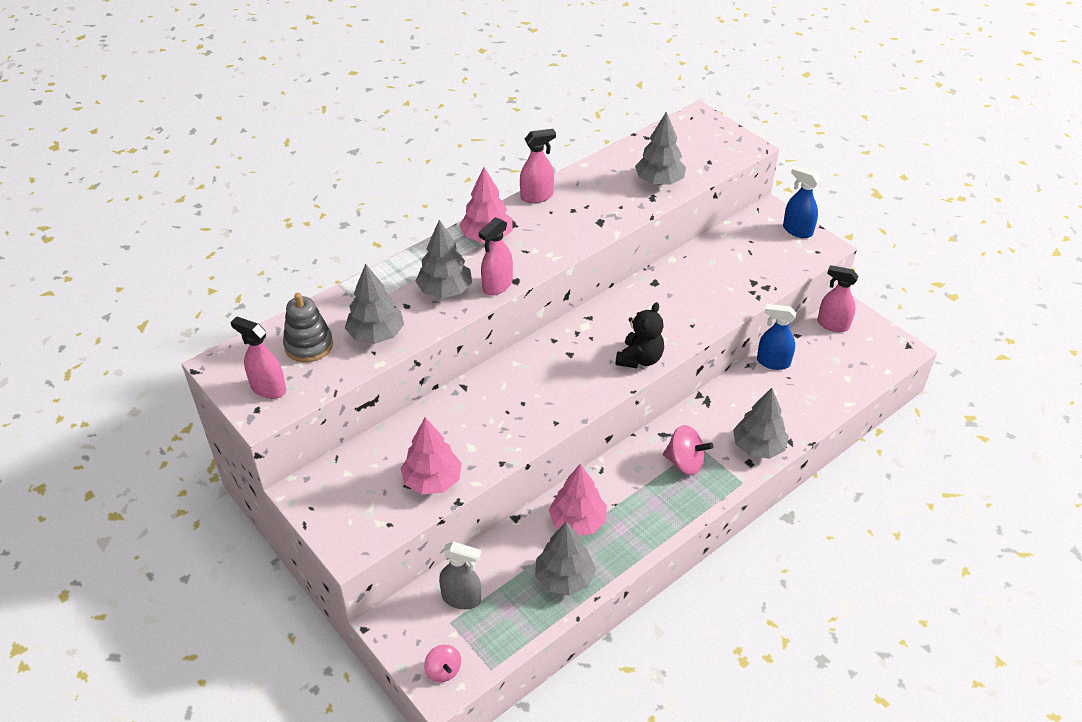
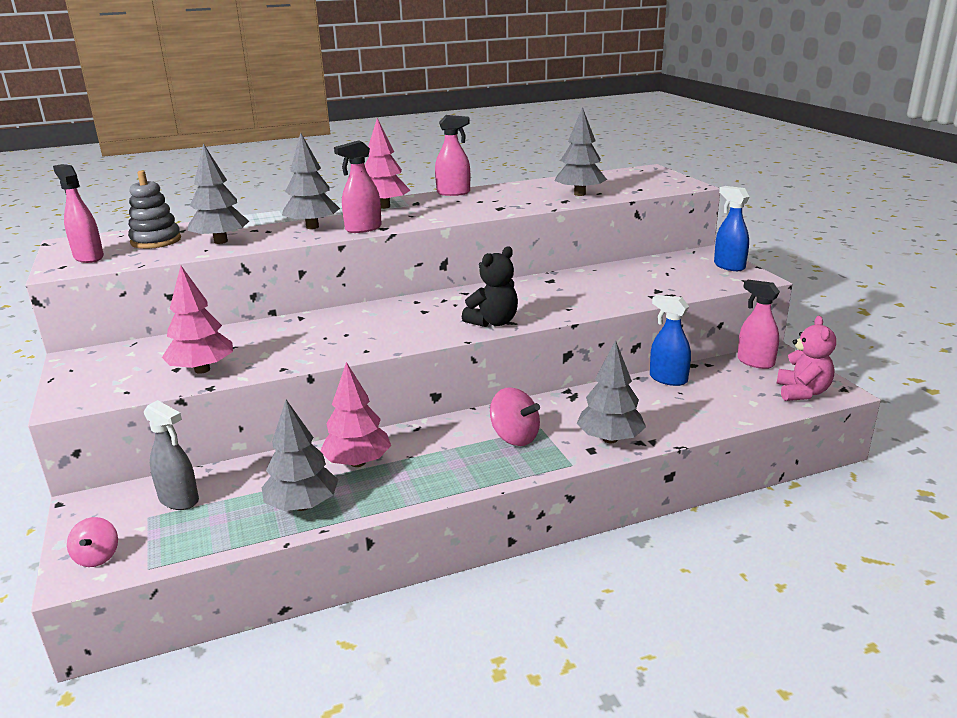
camera: 20 degrees right, 20 degrees down
(879, 357) = (802, 392): none -> pink teddy bear

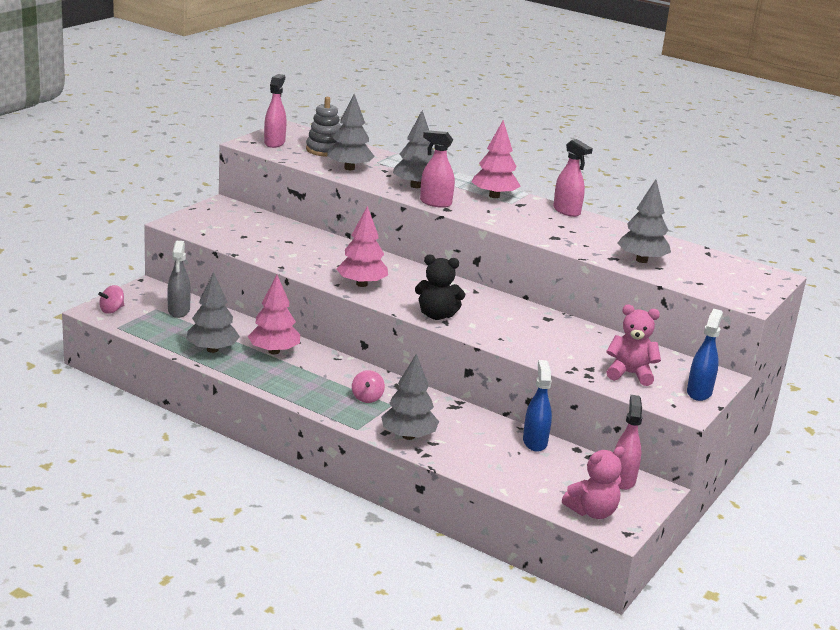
camera: 50 degrees right, 0 degrees up
(202, 370) = (251, 244): pink tree -> pink tree (361, 284)
(514, 437) = (367, 398): pink spinning top -> pink spinning top, size x0.66
(679, 279) = (630, 374): none -> pink teddy bear

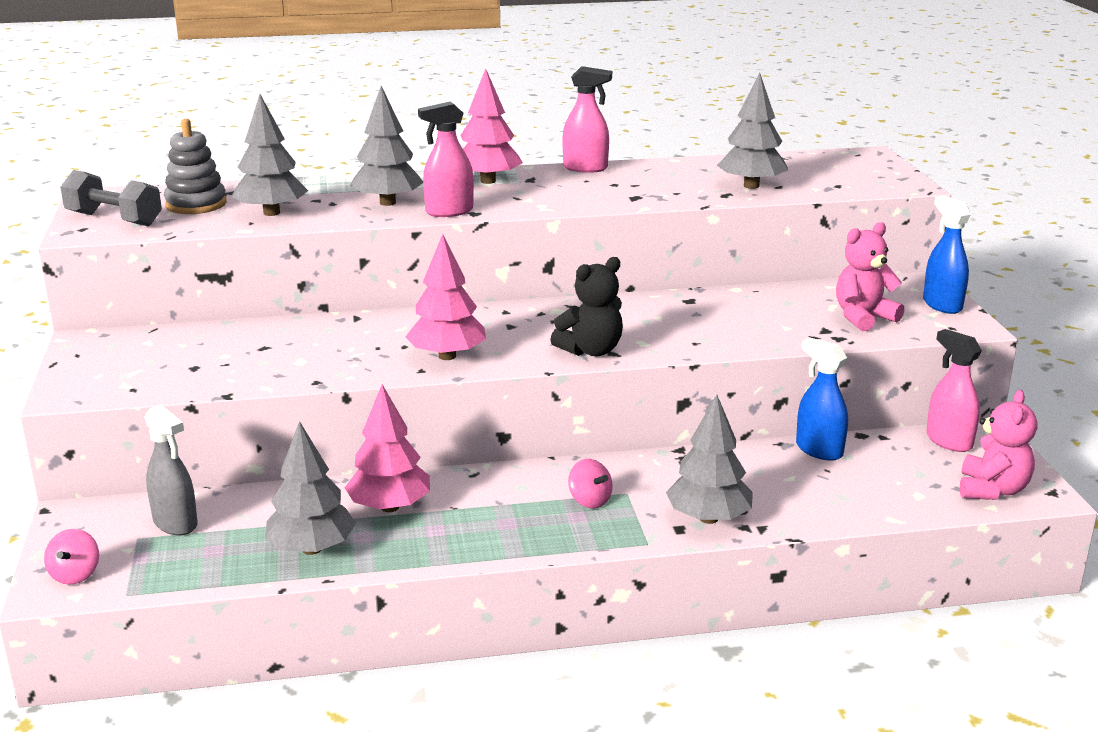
camera: 40 degrees left, 0 degrees up
(274, 143) = (114, 219): pink spray bottle -> grey dumbbell

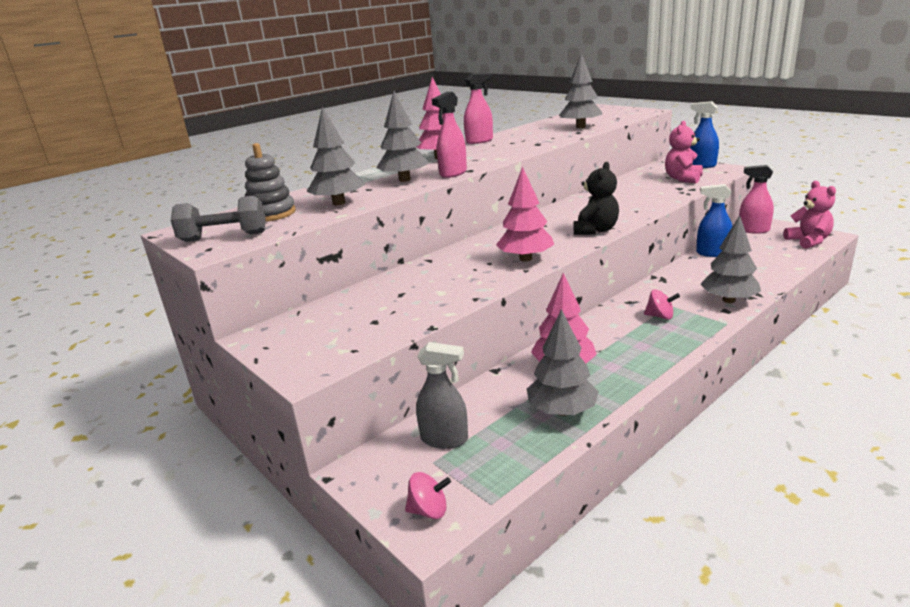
camera: 30 degrees left, 0 degrees up
(75, 574) = (429, 510): pink spinning top -> pink spinning top turned 60 degrees counterclockwise

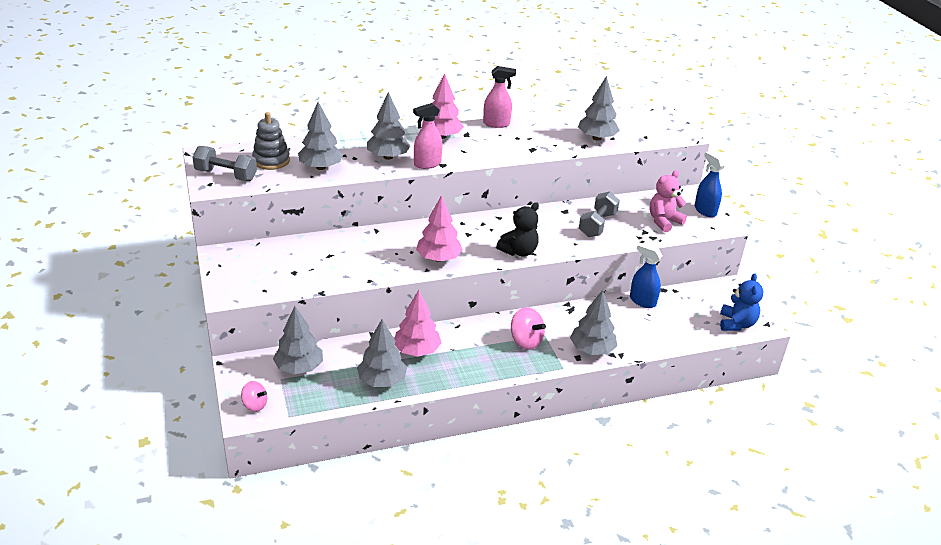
camera: 20 degrees right, 10 degrees up
(445, 439) = (299, 368): grey spray bottle -> grey tree
(634, 195) = (597, 225): none -> grey dumbbell
(660, 316) = (526, 341): pink spinning top -> pink spinning top, size x1.51
(753, 230) = (710, 292): pink spray bottle -> none
(808, 241) = (736, 324): pink teddy bear -> blue teddy bear

